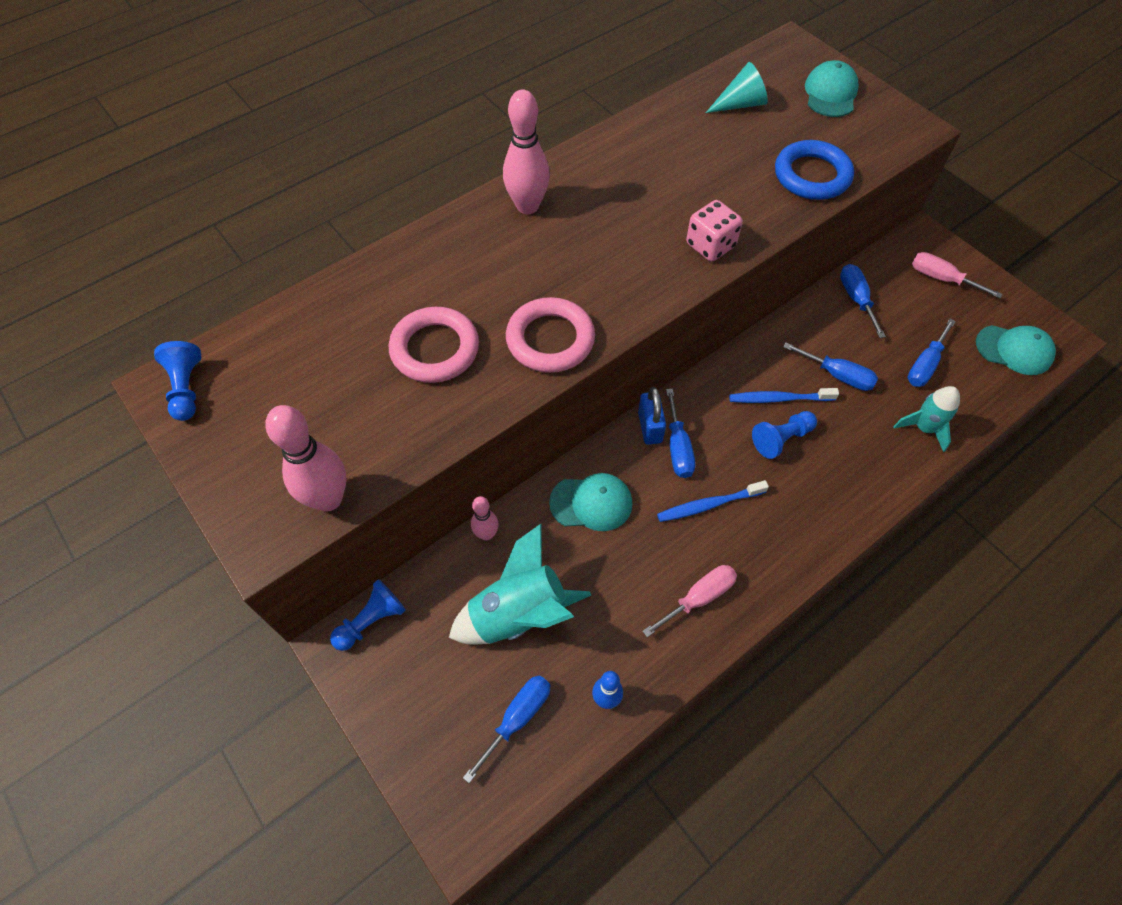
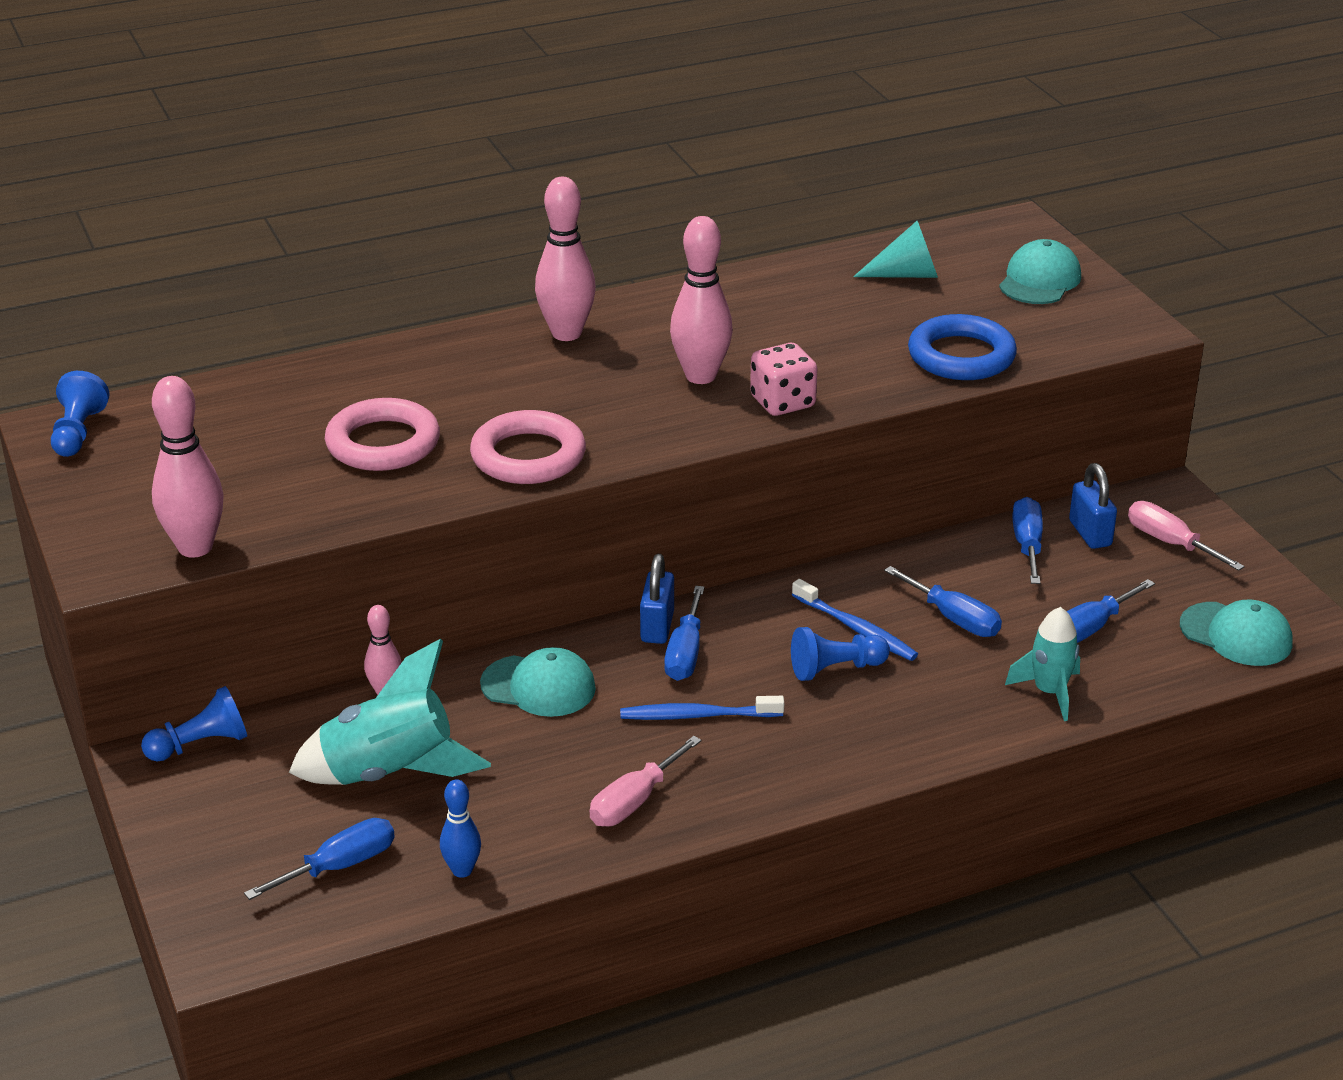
camera: 15 degrees right, 25 degrees down
(641, 230) = (700, 376): none -> pink bowling pin
(698, 598) = (634, 801): pink screwdriver -> pink screwdriver turned 150 degrees clockwise
(779, 399) = (856, 628): blue toothbrush -> blue toothbrush turned 150 degrees counterclockwise
(890, 281) = (1090, 533): none -> blue padlock

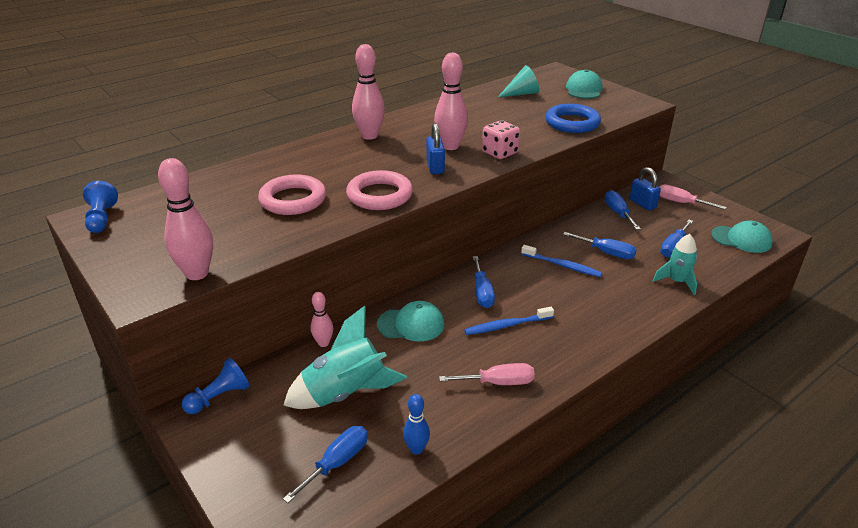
camera: 15 degrees left, 0 degrees up
(634, 801) = (498, 382): pink screwdriver -> pink screwdriver turned 120 degrees counterclockwise
(657, 627) = (460, 281): blue padlock -> blue padlock (435, 167)
(835, 669) = (564, 288): blue pawn -> none

